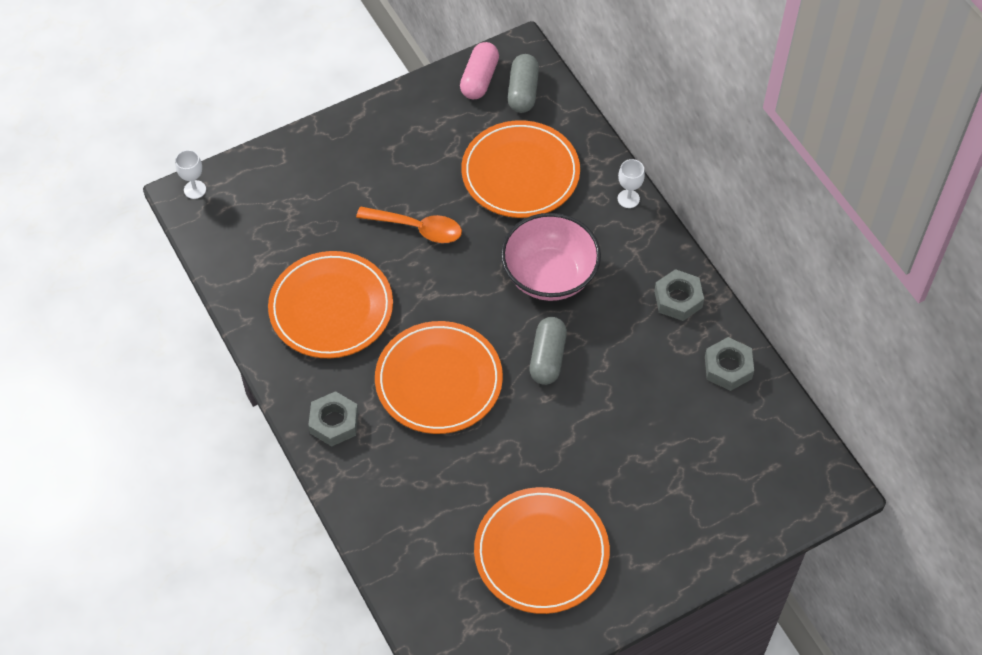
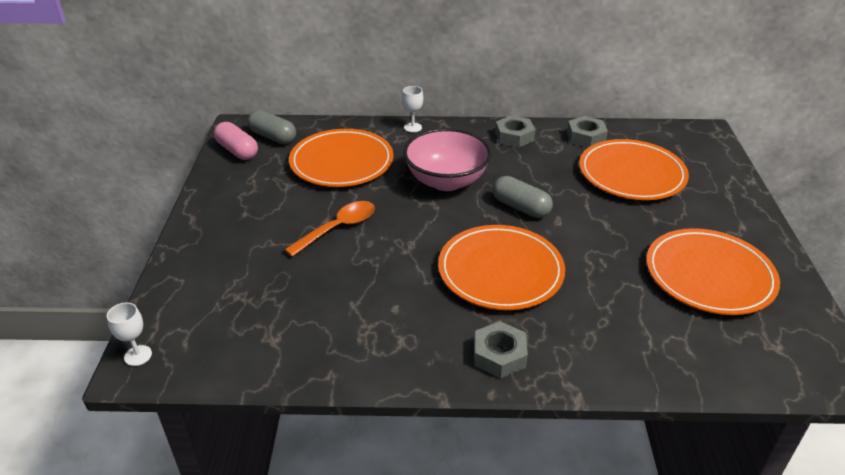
camera: 60 degrees left, 20 degrees down
(331, 308) = (370, 309): orange plate -> orange plate (631, 174)

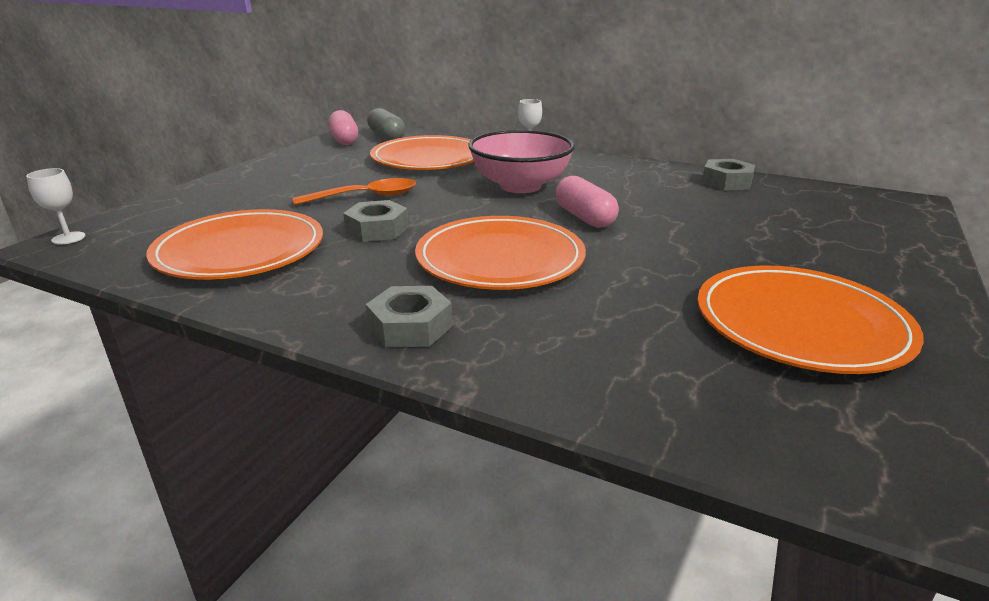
camera: 25 degrees right, 10 degrees down
(514, 137) = (635, 169): grey nut -> grey nut (377, 229)
(520, 207) = (584, 217): grey capsule -> pink capsule
(631, 174) = (762, 217): orange plate -> orange plate (240, 251)

